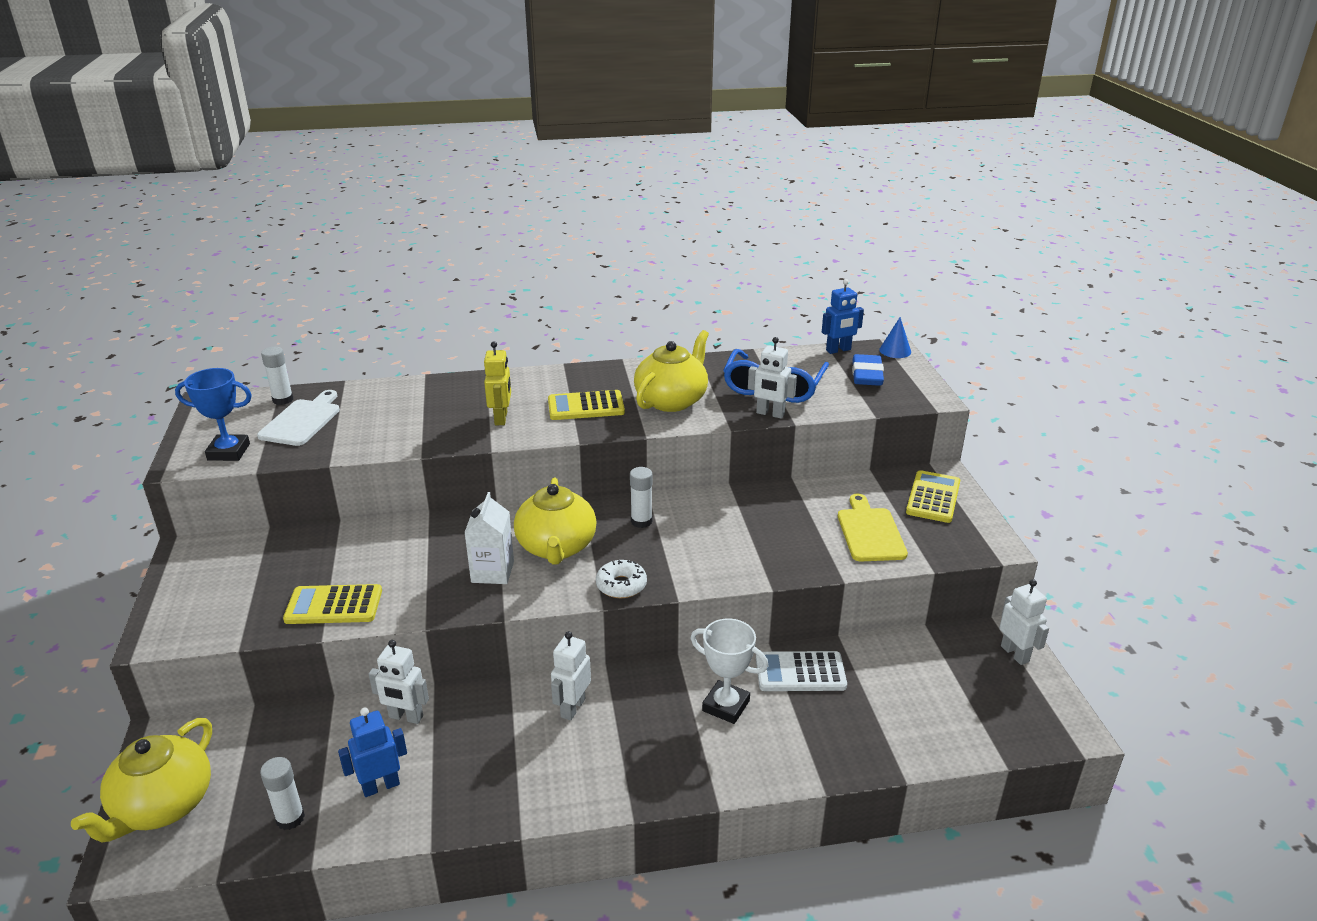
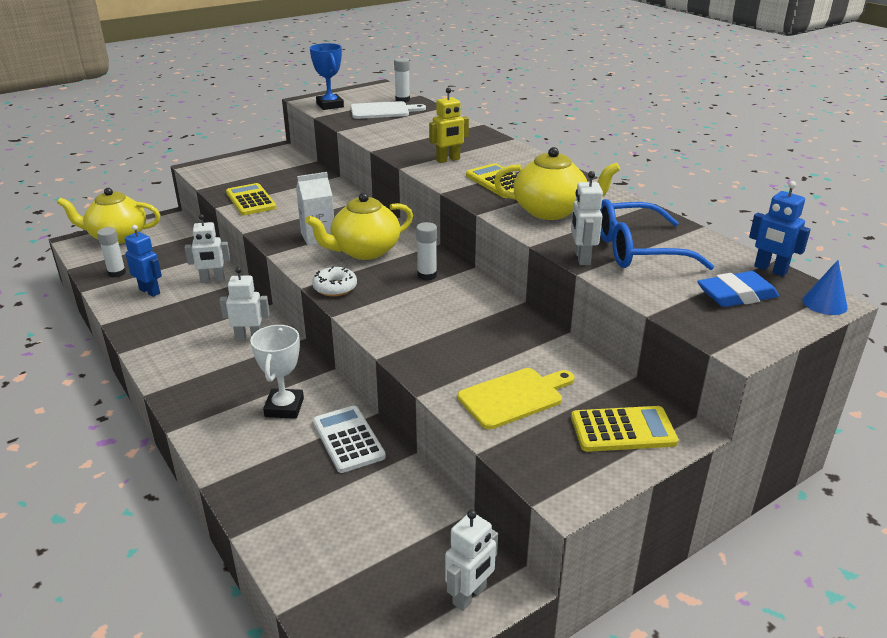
camera: 65 degrees right, 0 degrees up
(405, 717) = (212, 280): white robot -> white robot turned 90 degrees counterclockwise

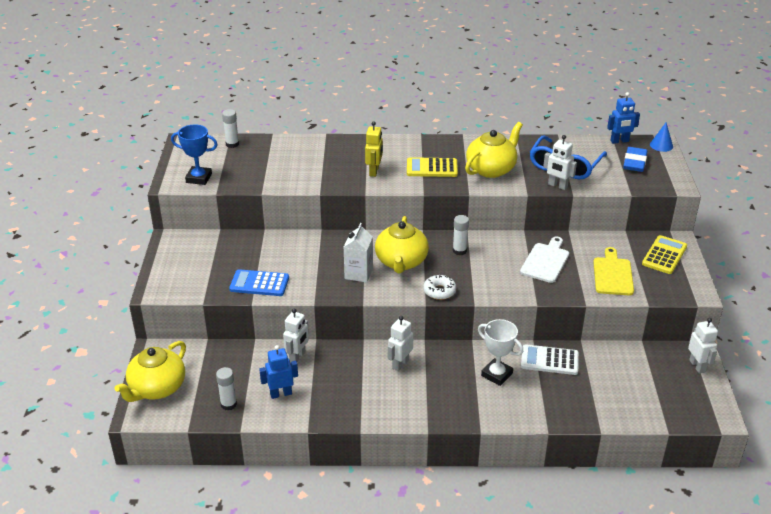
camera: 55 degrees left, 5 degrees up
(251, 200) = (259, 283): yellow calculator -> blue calculator
(383, 111) = (244, 160): white cutting board -> white cutting board (545, 261)

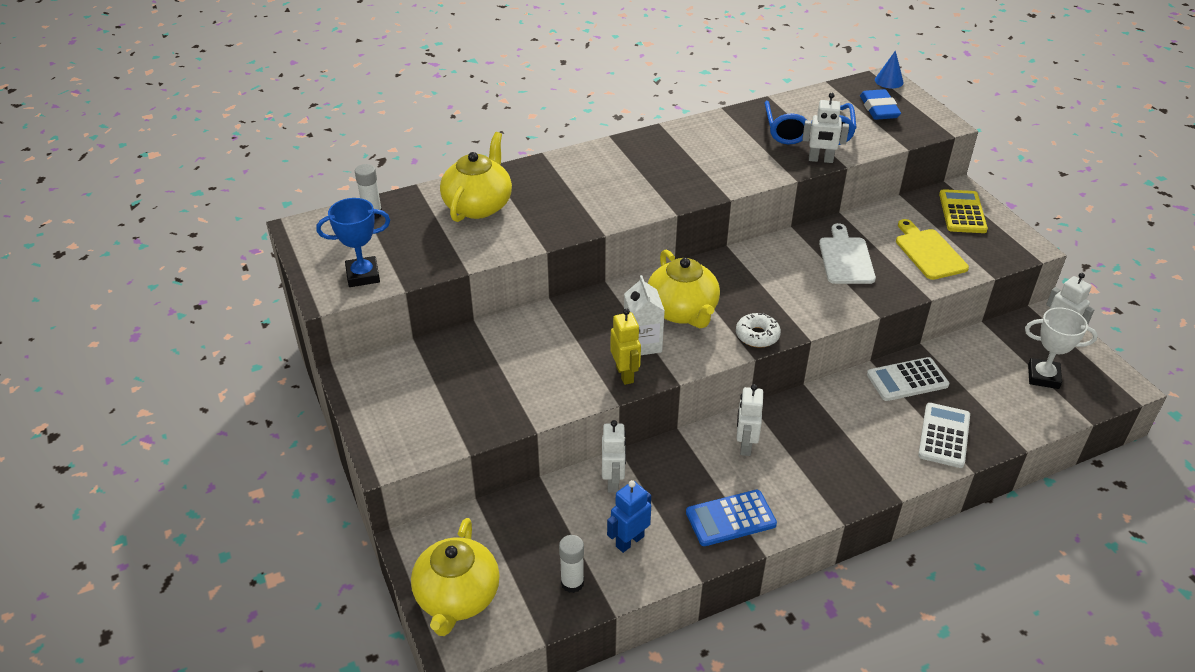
camera: 25 degrees left, 5 degrees up
(259, 283) = (525, 399): blue calculator -> blue calculator (730, 518)
(374, 171) = (591, 201): yellow robot -> yellow robot (625, 374)
(432, 168) = (659, 177): yellow calculator -> none
(459, 251) = (739, 275): white glue stick -> none
(491, 169) = (730, 159): yellow teapot -> yellow teapot (478, 205)
(497, 374) = (864, 419): white trophy -> white trophy (1043, 377)
(546, 403) = (944, 435): none -> white calculator
(619, 141) = (841, 87): blue robot -> none

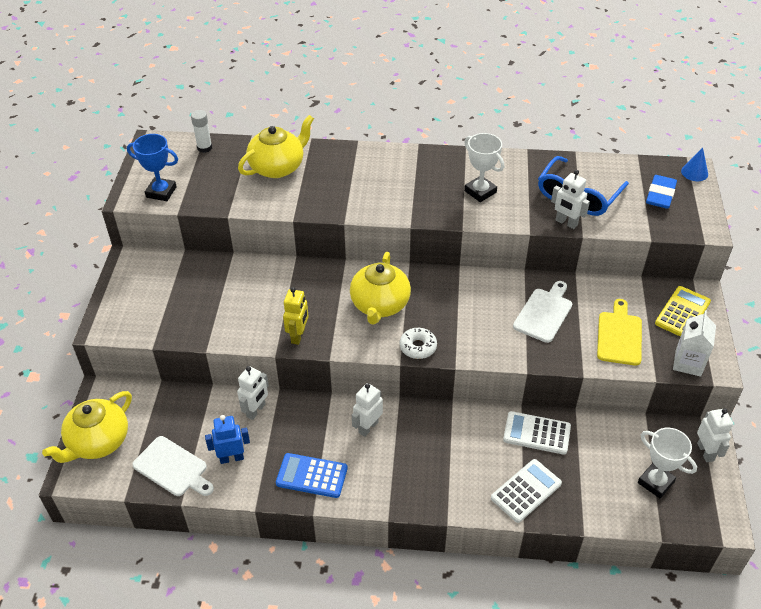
camera: 30 degrees right, 5 degrees up
(572, 583) = (173, 468): white glue stick -> white cutting board
(642, 343) = (330, 318): white carton -> white carton (688, 363)
(714, 159) = (480, 191): none -> white trophy

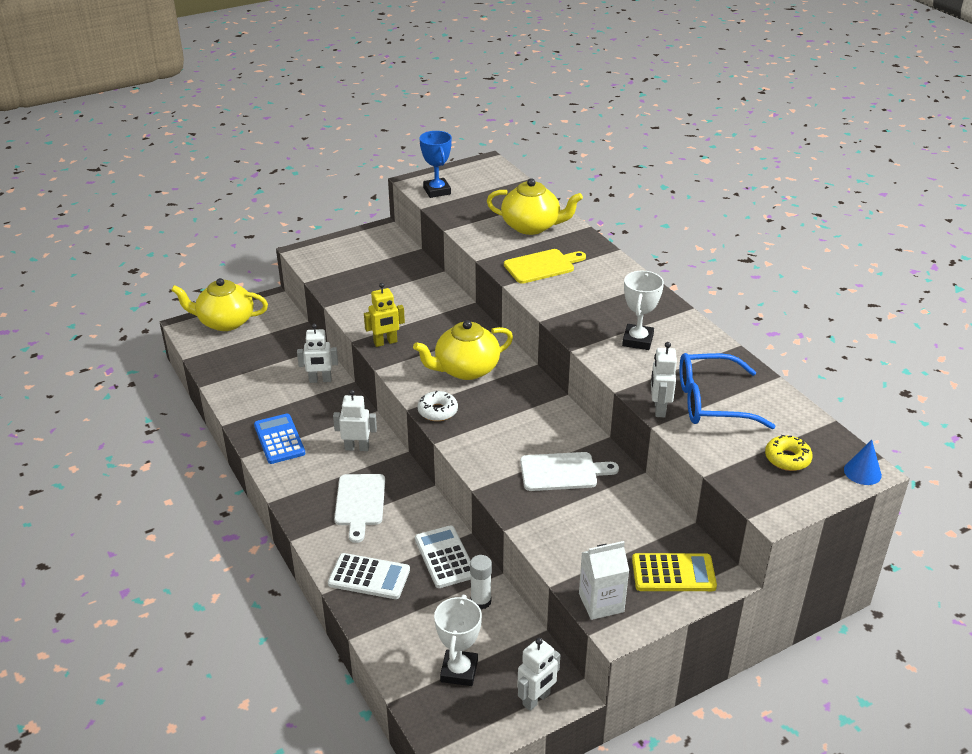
camera: 55 degrees right, 10 degrees down
(173, 468) = (229, 367): white cutting board -> white cutting board (360, 503)
(204, 148) = (511, 185): white glue stick -> white glue stick (481, 601)
(231, 458) = (262, 390): blue robot -> none
(619, 335) = (587, 536): yellow cutting board -> yellow cutting board (542, 266)
(660, 195) = (787, 459): blue eraser -> yellow donut

